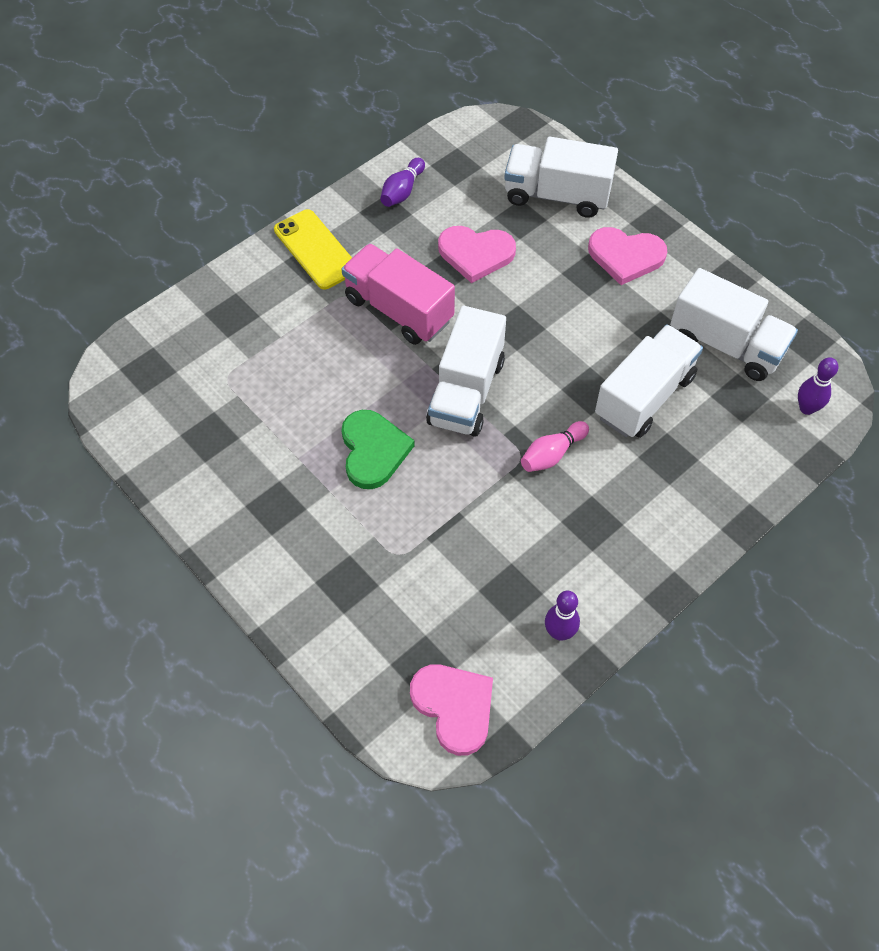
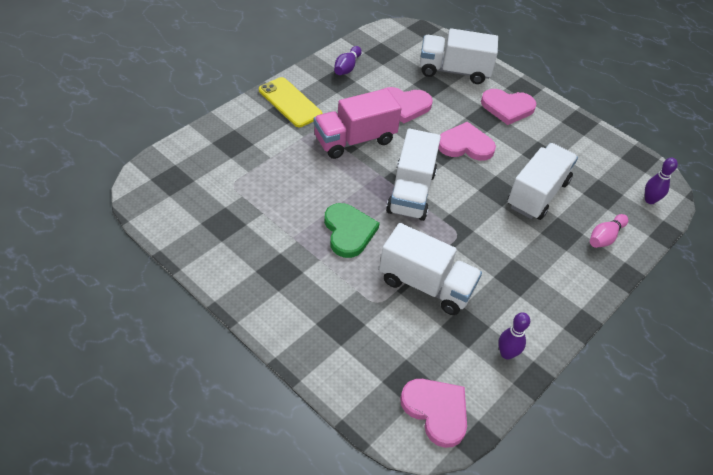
camera: 10 degrees left, 10 degrees down
(399, 309) = (354, 140): pink truck -> pink truck turned 60 degrees counterclockwise
(552, 454) = (479, 232): pink bowling pin -> pink bowling pin (605, 237)
(554, 318) = (465, 145): none -> pink heart
(726, 344) = (586, 161): white truck -> white truck (425, 285)

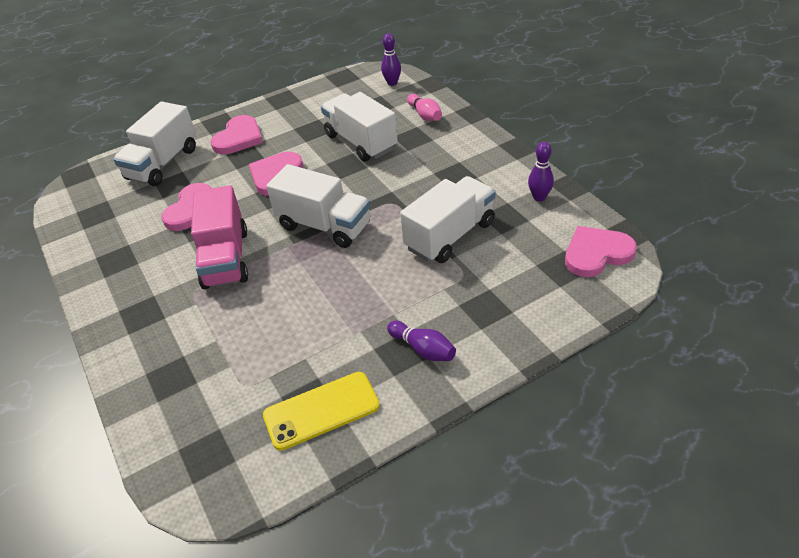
camera: 65 degrees left, 5 degrees down
(290, 102) = (129, 309): yellow phone -> yellow phone (321, 410)
(347, 67) = (100, 247): purple bowling pin -> purple bowling pin (423, 349)
(348, 231) = (362, 283): green heart -> none

